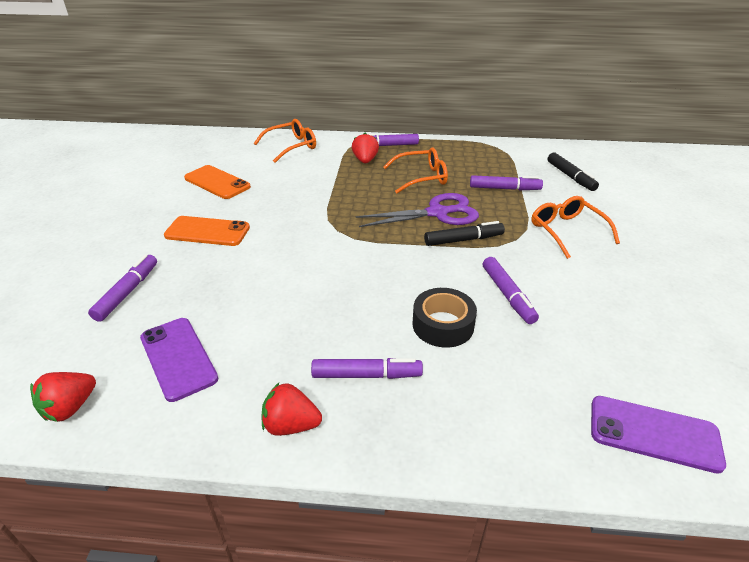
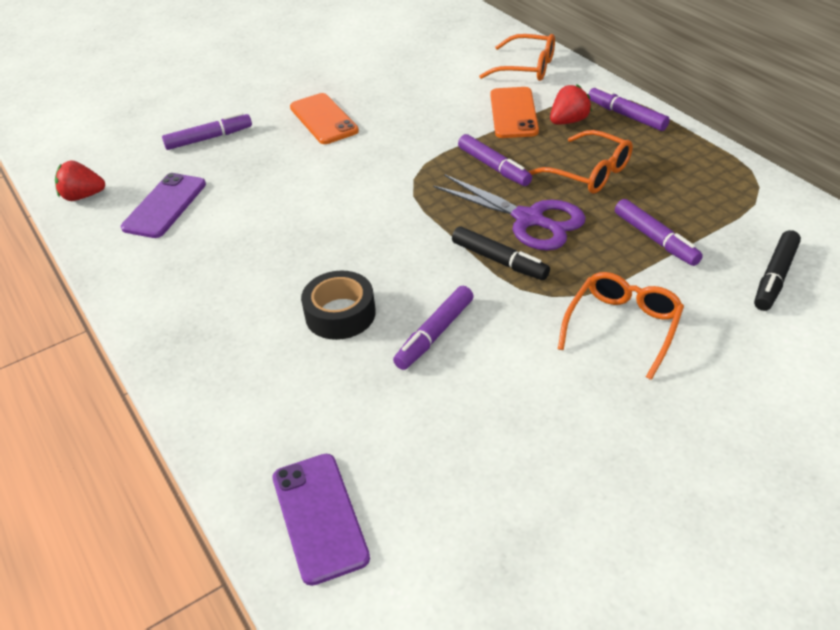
camera: 55 degrees right, 5 degrees up
(217, 182) = (402, 75): orange phone -> orange phone (513, 113)
(291, 425) = (146, 296): red strawberry -> none
(366, 375) = (232, 304): purple marker -> purple marker (494, 167)

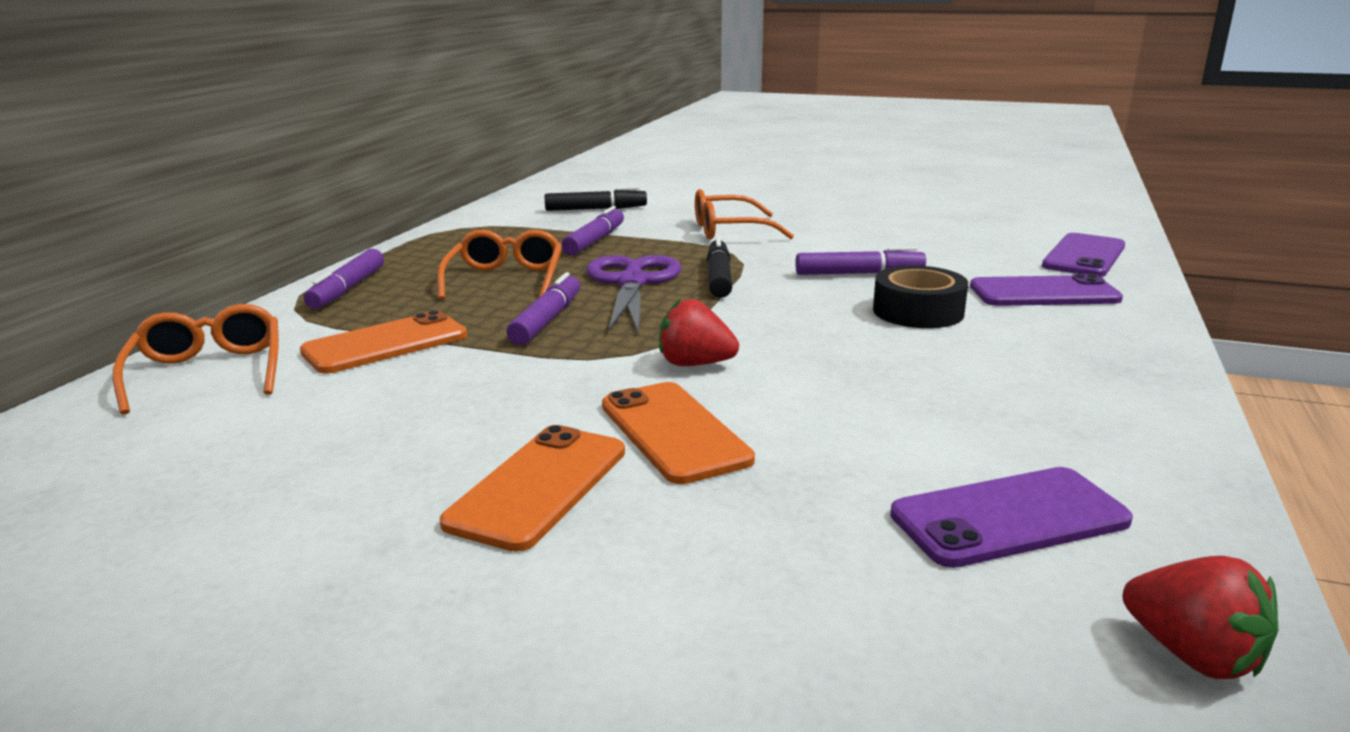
camera: 130 degrees left, 20 degrees down
(209, 138) = (764, 600): purple marker -> none
(291, 404) = (1044, 293): none -> purple phone
(321, 160) = (674, 432): none -> orange phone
(568, 121) = (386, 311): red strawberry -> red strawberry (695, 364)

